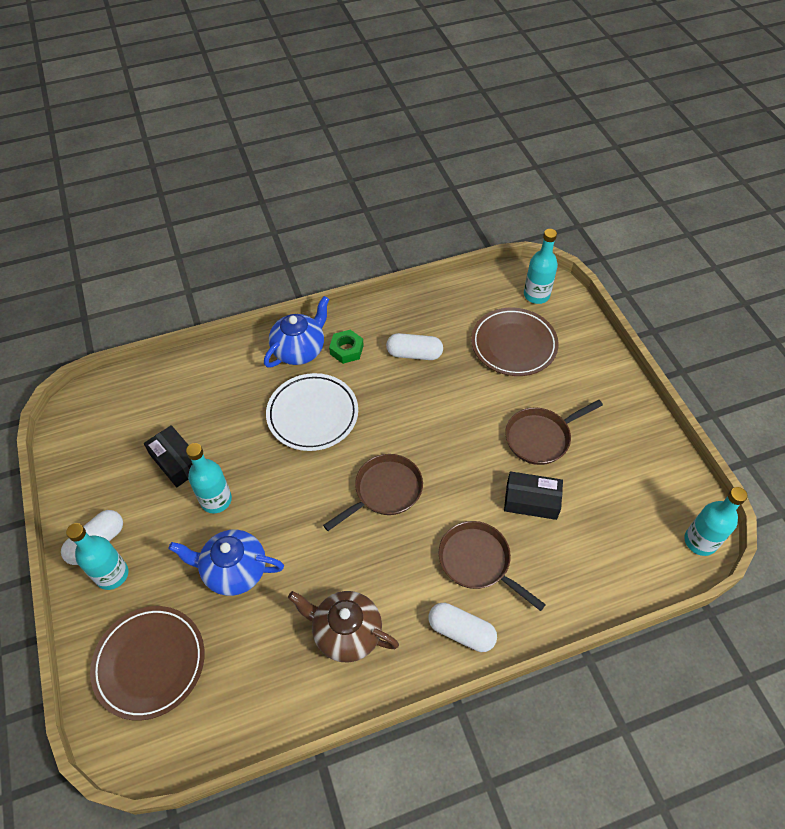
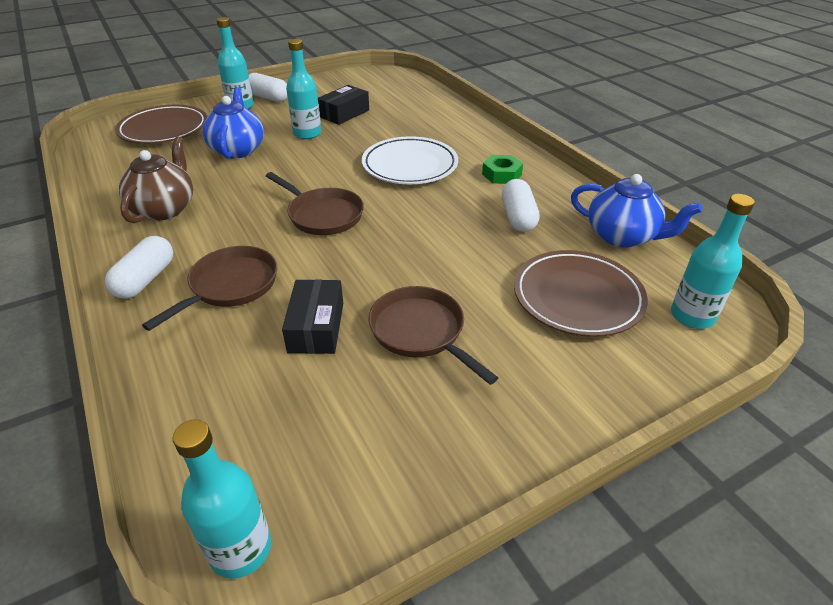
camera: 80 degrees right, 15 degrees down
(299, 350) = (488, 150): blue teapot -> blue teapot (622, 236)

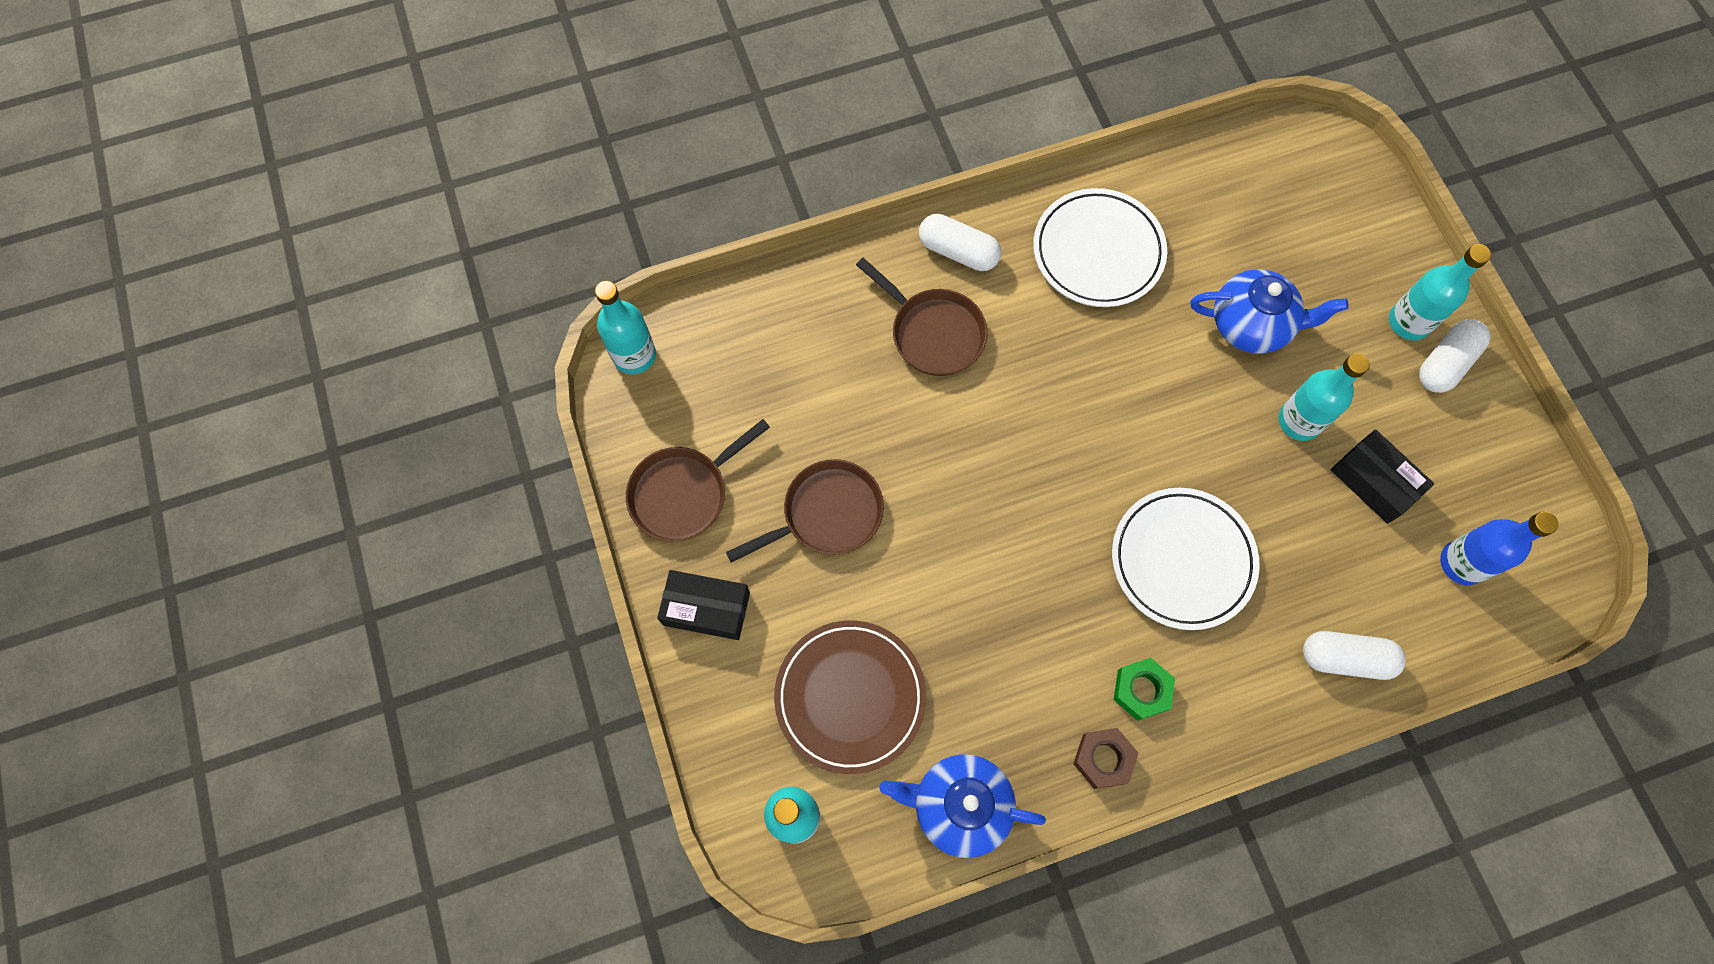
camera: 100 degrees right, 30 degrees up
(164, 129) = (1326, 222): brown plate -> none
(165, 209) = (1098, 251): brown teapot -> white plate
(316, 327) = (853, 415): black box -> black box (706, 608)
(322, 215) = (1061, 431): brown pan -> brown pan (684, 493)
(387, 93) = (1461, 563): none -> blue bottle
(518, 217) = (1023, 679): white capsule -> white capsule (1345, 658)
(553, 185) = (1103, 759): none -> brown nut
(622, 236) = (959, 806): blue teapot -> blue teapot turned 60 degrees clockwise

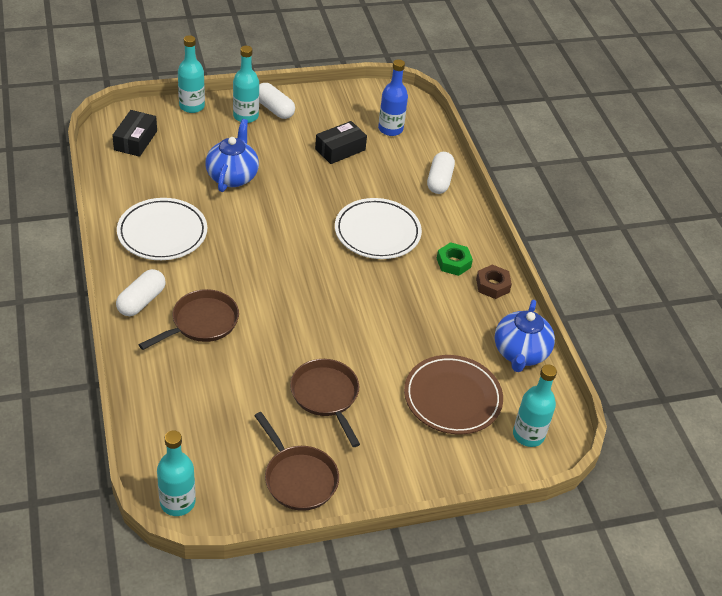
camera: 90 degrees left, 25 degrees down
(706, 608) = (387, 471): black box -> black box (135, 140)
(1299, 421) = (298, 170): turquoise bottle -> turquoise bottle (192, 106)

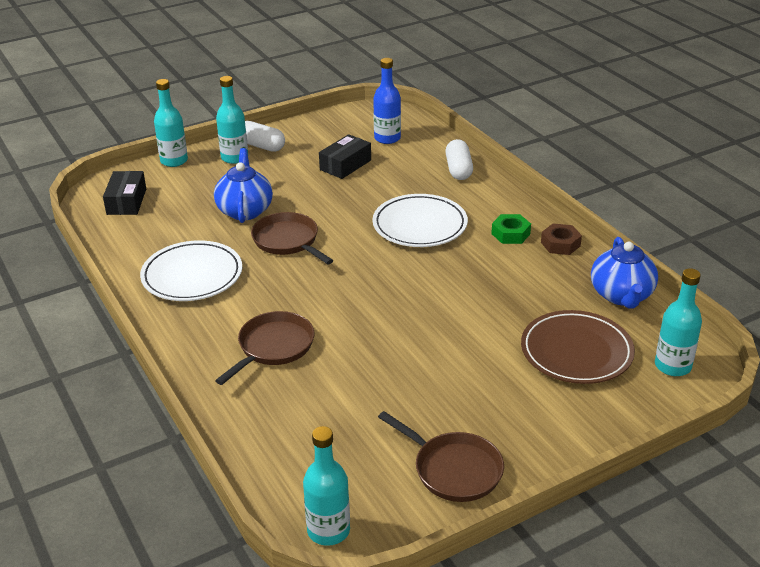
camera: 10 degrees left, 10 degrees down
(141, 301) = (197, 343): white capsule -> none
(326, 396) = (443, 383): brown pan -> brown pan (288, 241)

